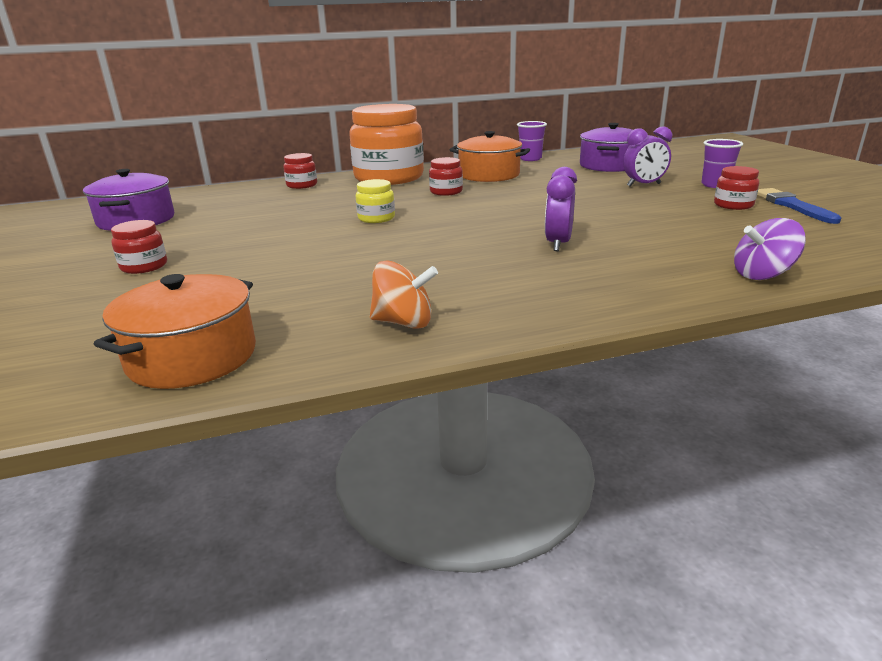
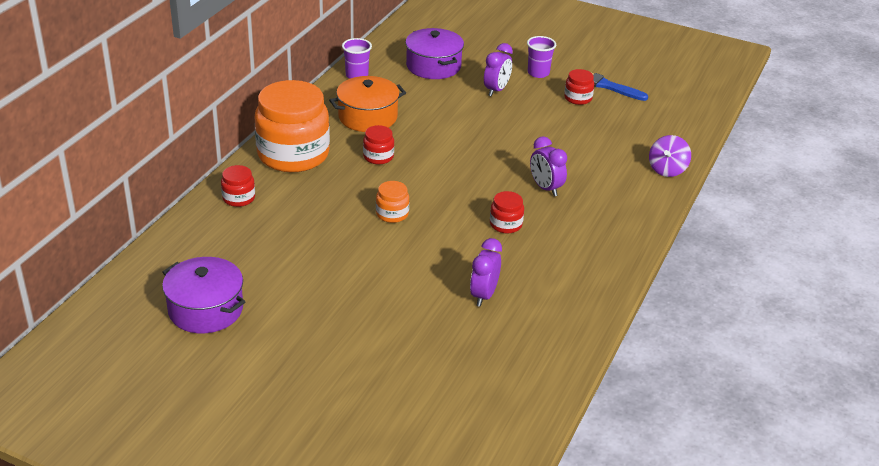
camera: 50 degrees left, 10 degrees up
(144, 266) = (345, 341): red jar -> red jar (505, 224)
(192, 357) = (528, 370): orange pot -> none
(312, 286) = (484, 295): none -> purple clock
(376, 218) = (392, 214): yellow jar -> orange jar
(403, 322) = (576, 293): orange spinning top -> none

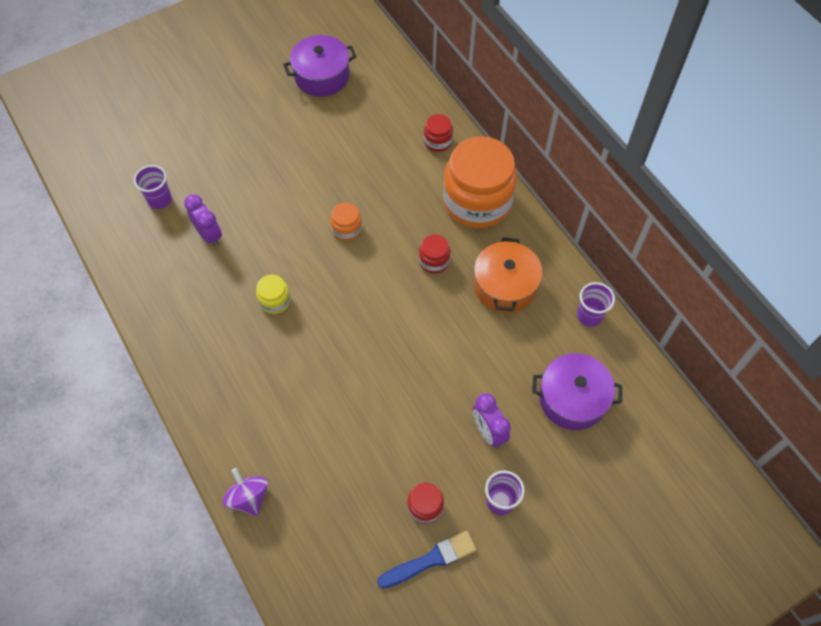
camera: 125 degrees right, 25 degrees up
(479, 352) = (159, 200): none -> purple cup
(505, 224) = (275, 301): red jar -> yellow jar
(545, 188) = (299, 365): purple clock -> none

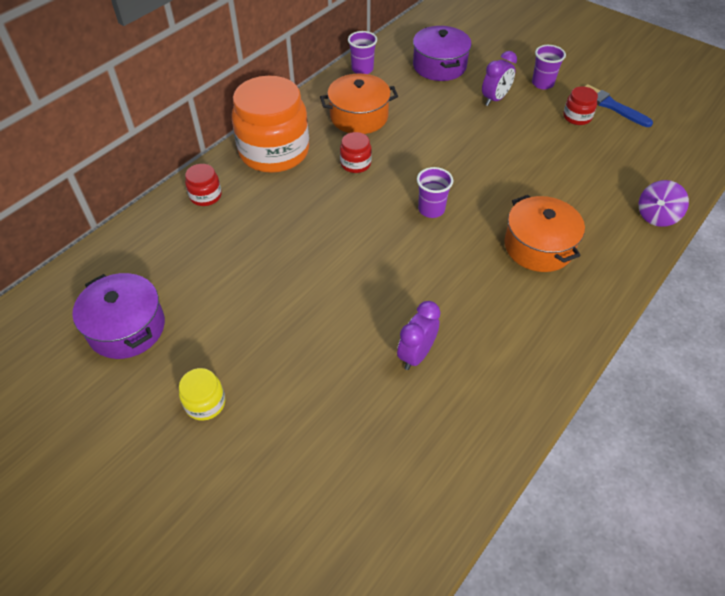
camera: 110 degrees left, 10 degrees down
(159, 200) = (391, 433): purple cup -> purple cup (431, 209)
(264, 368) = (538, 246): none -> orange pot
(275, 301) = (463, 264): yellow jar -> yellow jar (205, 403)
(347, 229) = (349, 234): orange jar -> none

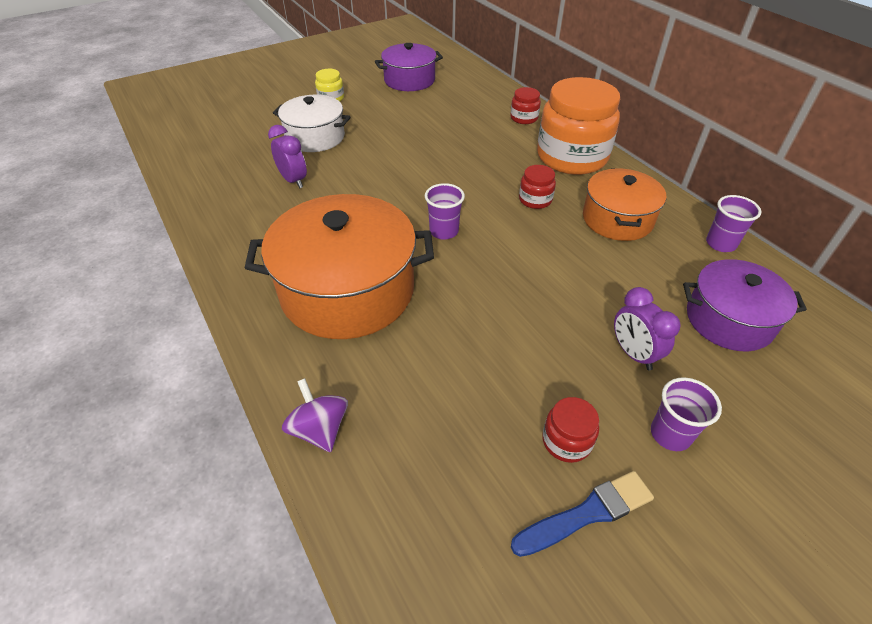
camera: 110 degrees right, 5 degrees down
(317, 375) = (315, 137): none -> white pot
(538, 246) = (347, 290): orange pot -> orange pot, size x1.66

